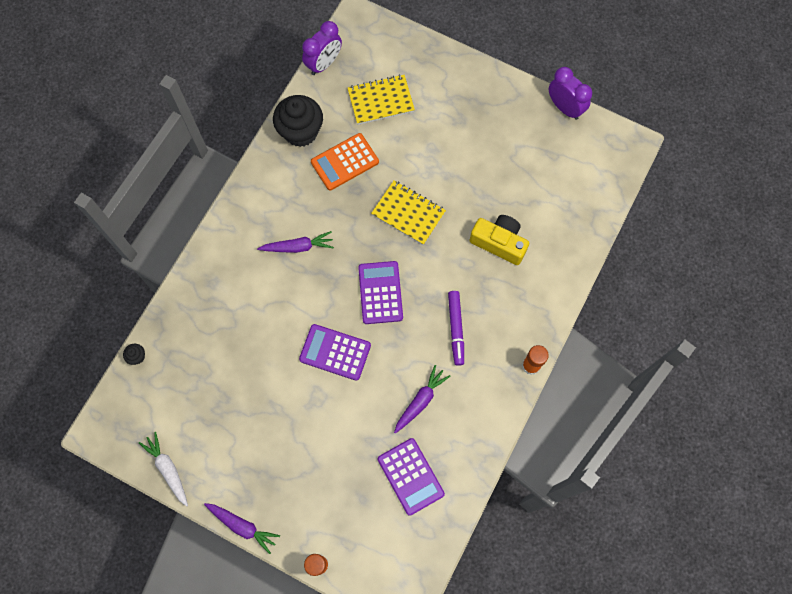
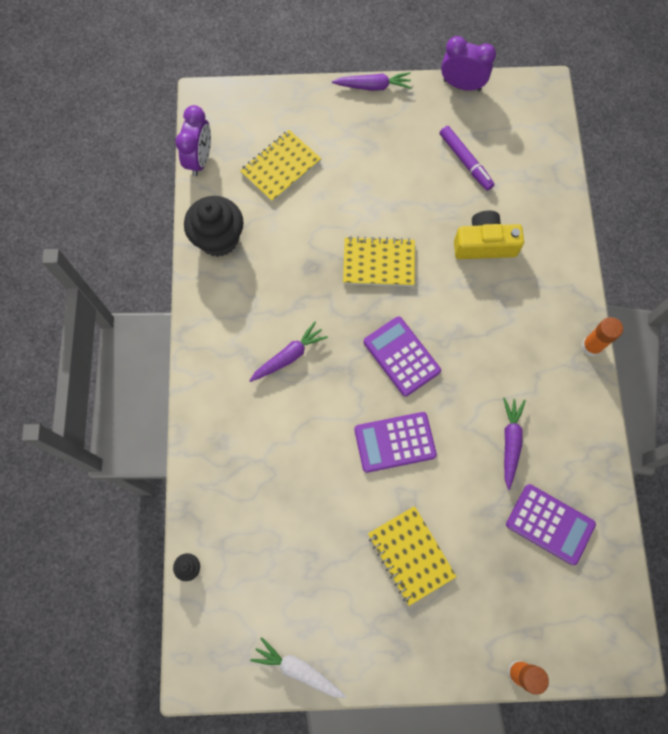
camera: 30 degrees left, 0 degrees up
(242, 526) = (415, 681): purple carrot -> purple carrot (373, 86)
(295, 438) = (411, 555): none -> yellow notebook
(345, 162) = (283, 246): orange calculator -> none
(456, 329) = (498, 351): purple marker -> purple marker (465, 161)

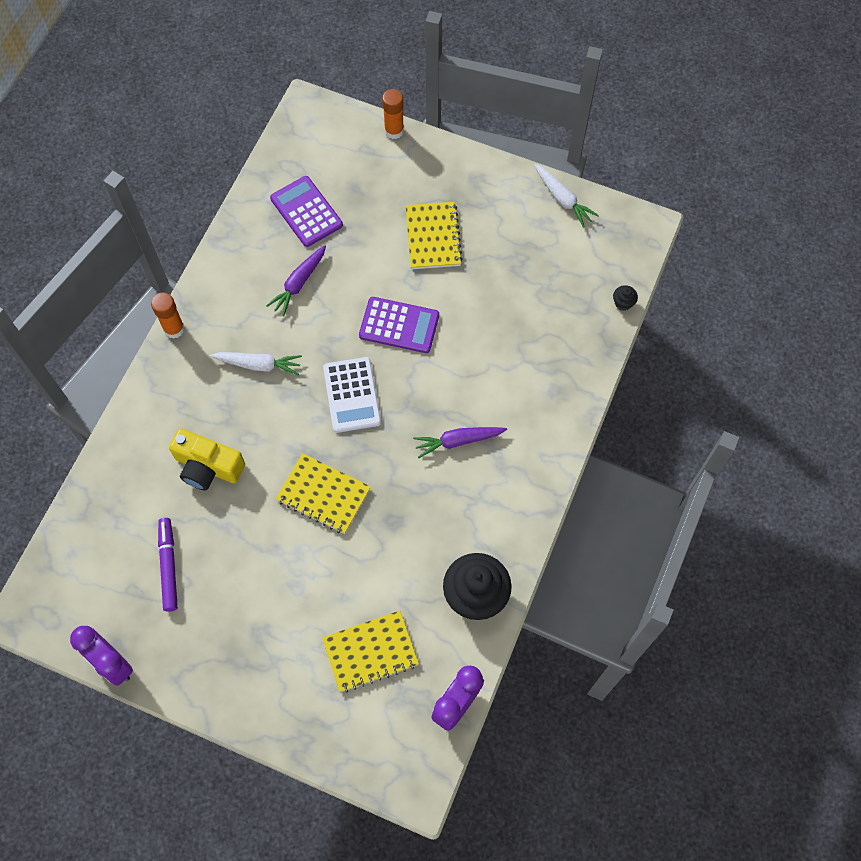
camera: 155 degrees left, 5 degrees down
(373, 86) = (212, 710): purple carrot -> none
(401, 356) = (352, 395): purple calculator -> white calculator
(497, 347) = (259, 365): none -> white carrot

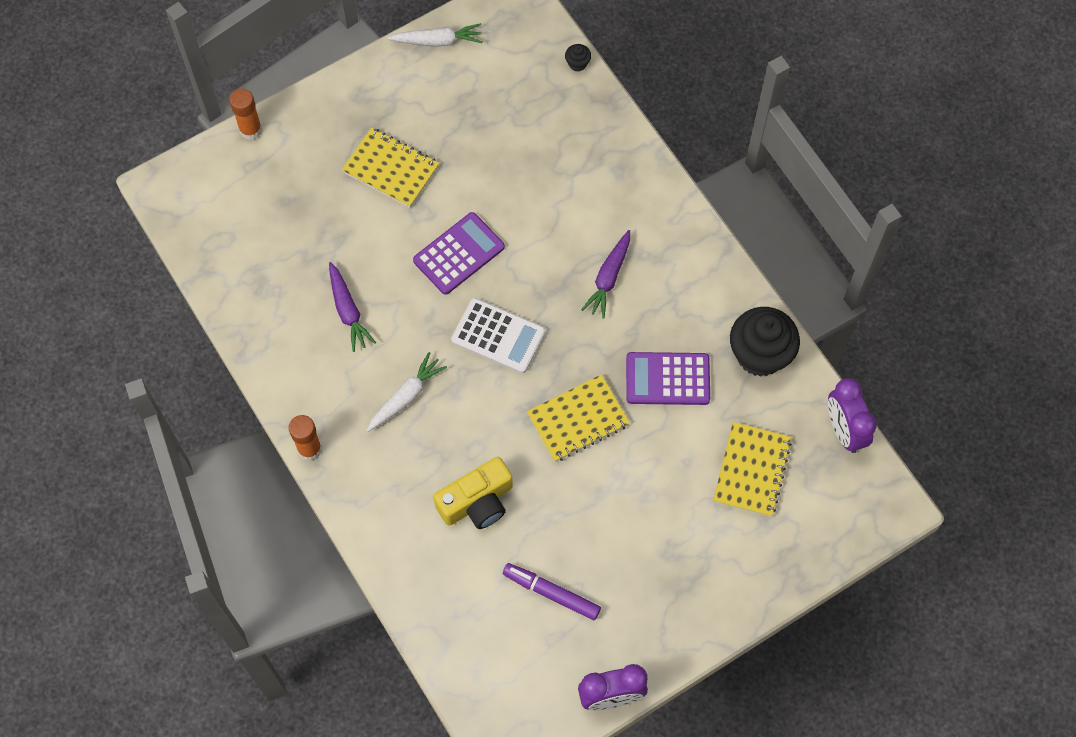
camera: 55 degrees left, 0 degrees up
(306, 212) = (276, 258): purple calculator -> purple calculator (667, 379)

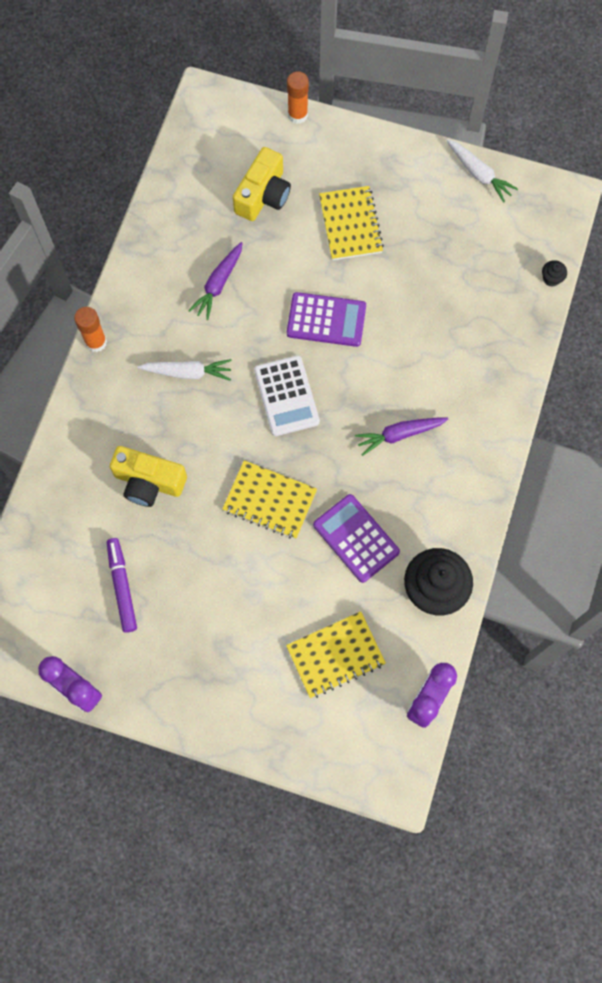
camera: 50 degrees right, 5 degrees up
(299, 213) = (263, 195): none -> yellow camera

